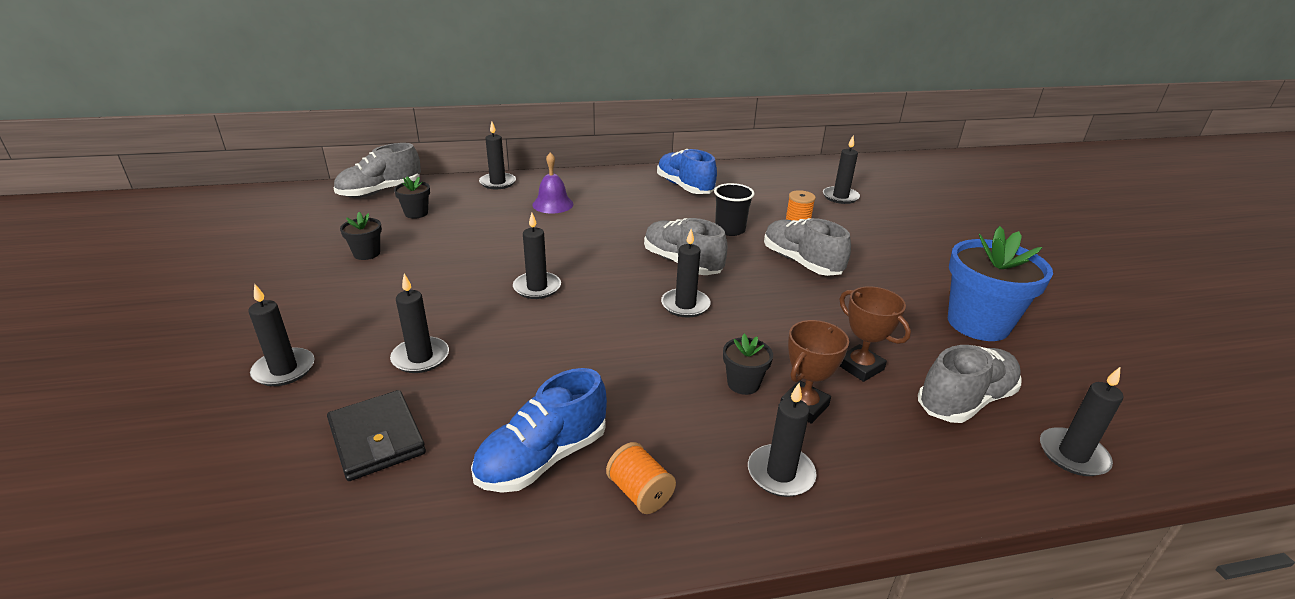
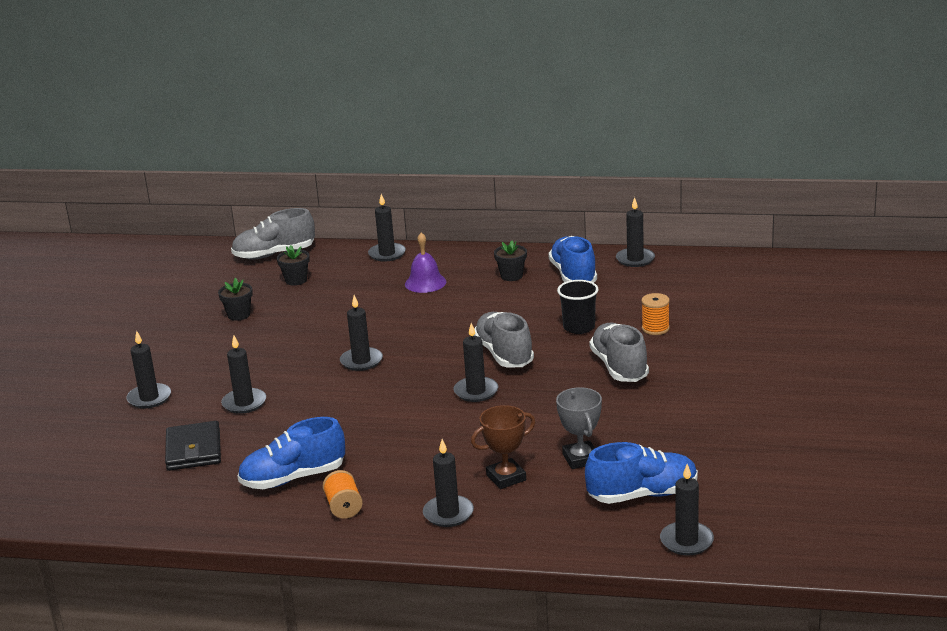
camera: 25 degrees right, 5 degrees down
(743, 384) = (472, 456): black flower pot -> black flower pot (511, 276)
(840, 197) = (736, 303): black candle -> black candle (635, 259)
(860, 367) = (581, 459): brown trophy -> grey trophy
(965, 401) = (642, 495): grey shoe -> blue shoe
(978, 323) = (731, 442): blue flower pot -> none

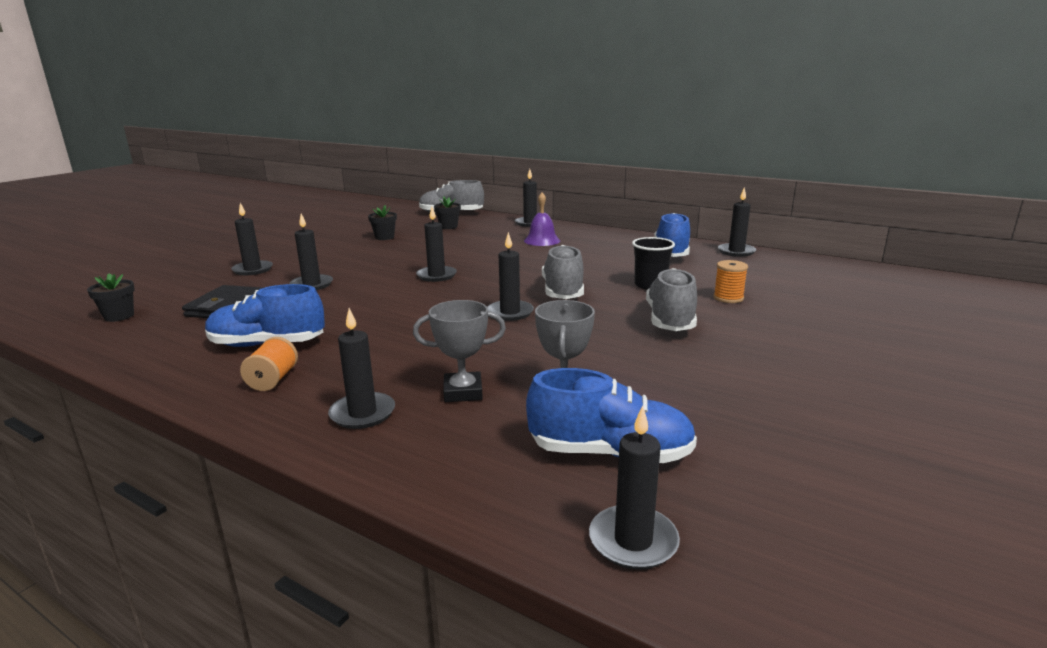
camera: 20 degrees right, 5 degrees down
(506, 477) = (463, 392): brown trophy -> grey trophy
(511, 276) = (616, 246): black flower pot -> black flower pot (119, 316)

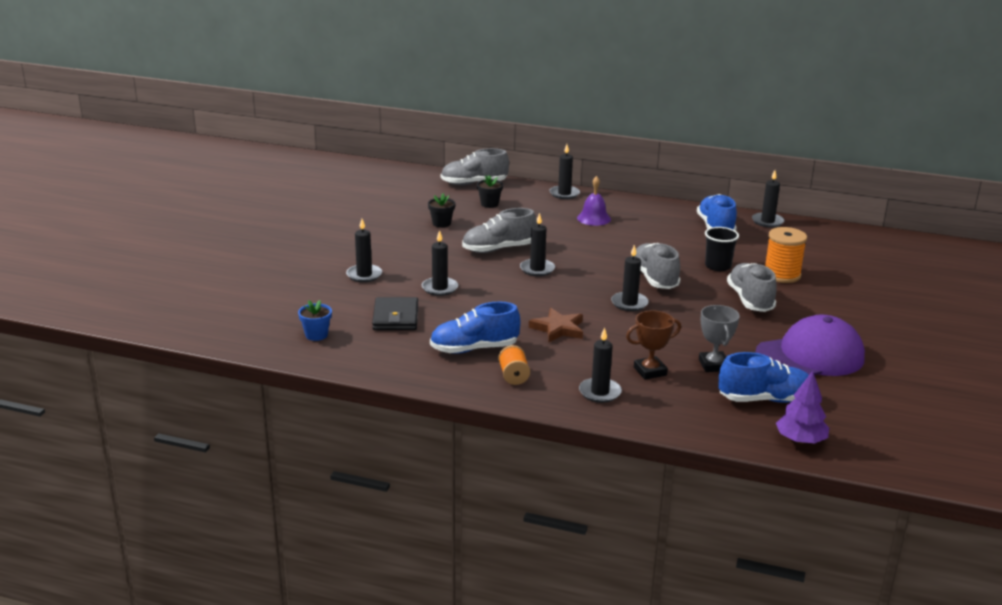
camera: 15 degrees left, 5 degrees up
(119, 316) = (316, 335): black flower pot -> blue flower pot
(395, 331) = (558, 329): none -> brown star
(415, 258) = (498, 249): none -> grey shoe
(463, 392) = (650, 371): grey trophy -> brown trophy
(633, 541) = (800, 440): black candle -> purple tree
(722, 395) = (810, 356): none -> purple cap
(728, 298) = (782, 275): orange spool -> orange spool, size x1.62

